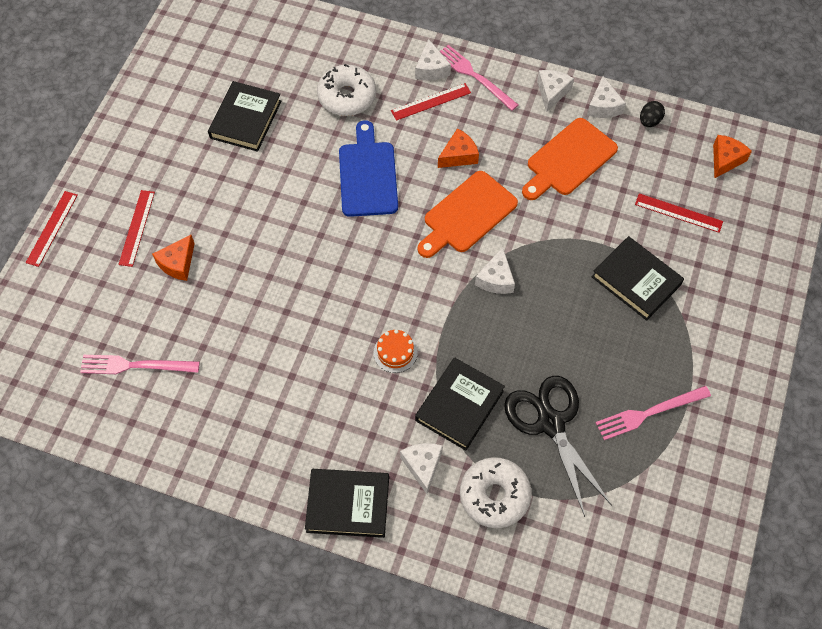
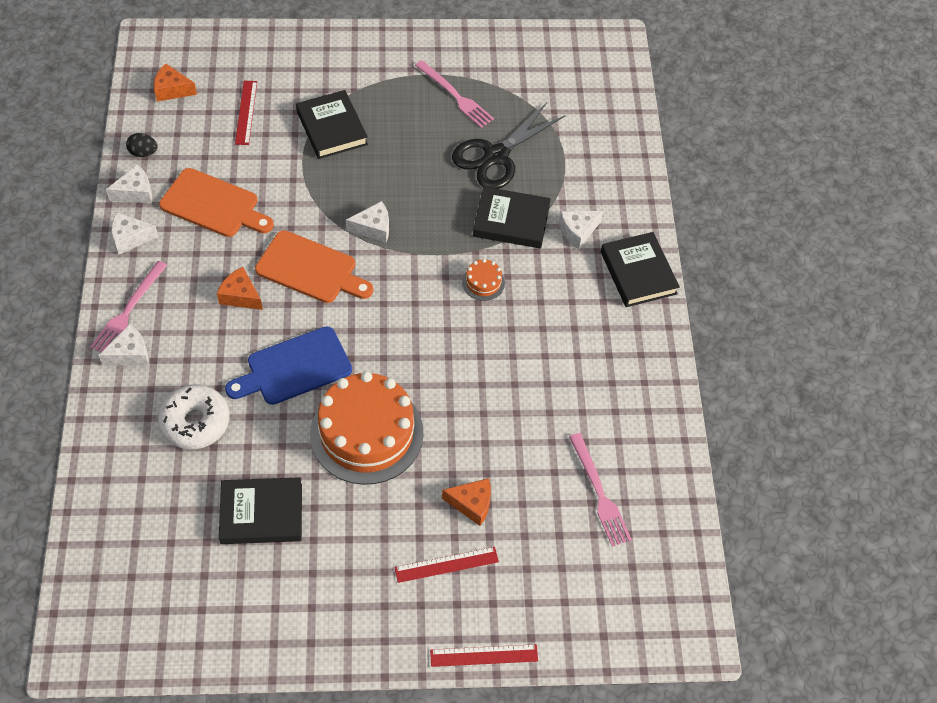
camera: 115 degrees left, 5 degrees down
(281, 208) = (366, 433): none -> orange cake
(431, 101) = (176, 340): red ruler -> none
(494, 495) = (577, 177): white donut -> none
(636, 281) = (332, 128): black book -> black book turned 45 degrees counterclockwise

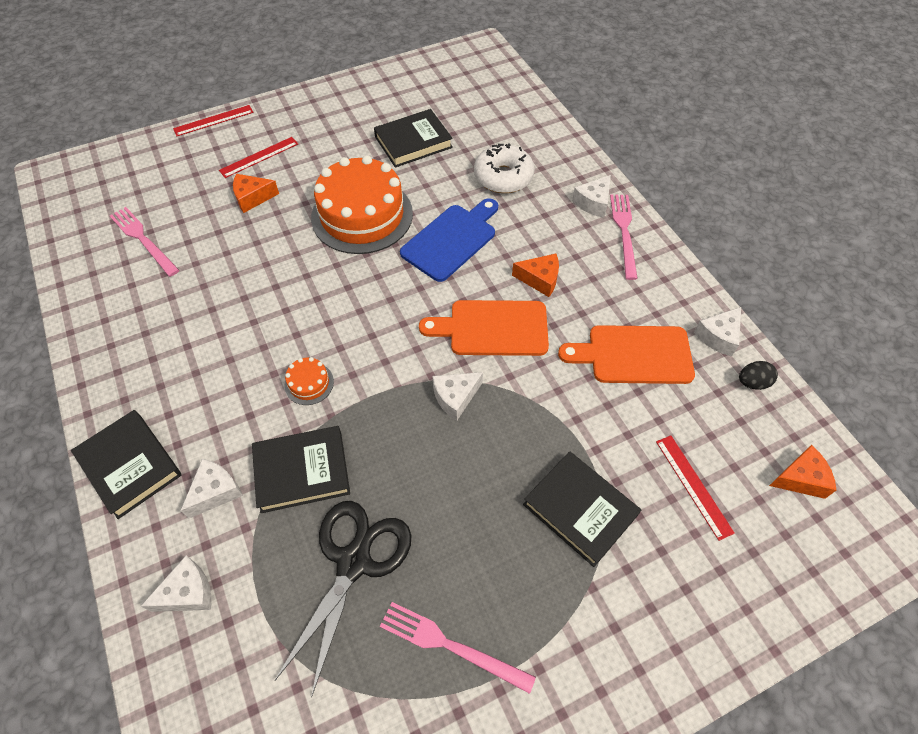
camera: 160 degrees right, 0 degrees up
(130, 238) = (680, 291): white cheese -> white cheese (188, 592)

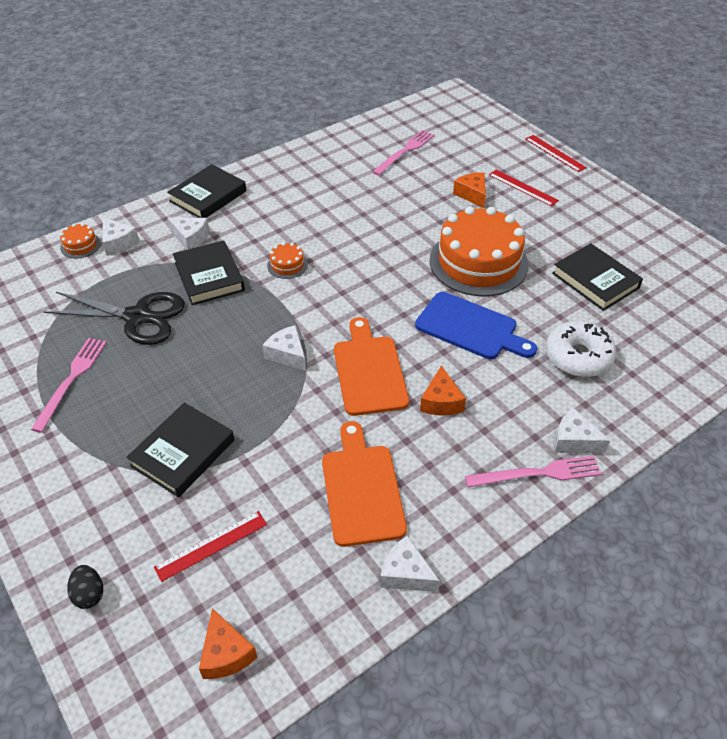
camera: 80 degrees right, 10 degrees down
(171, 652) = (80, 245): none -> orange cake
(752, 382) = (346, 609): black egg -> black egg (89, 594)

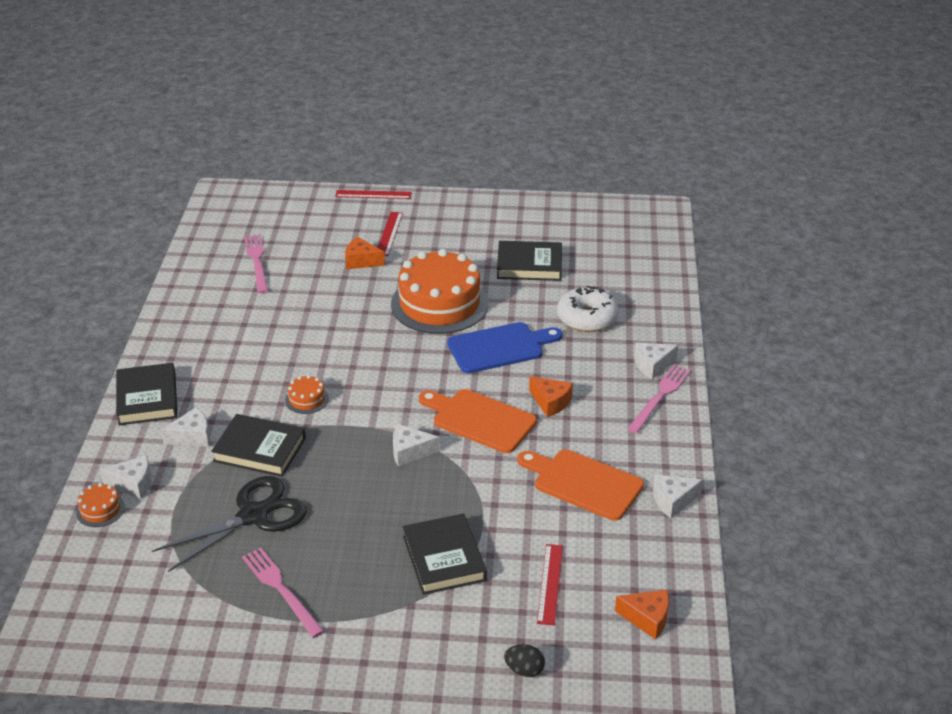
camera: 50 degrees left, 10 degrees down
(522, 188) = (389, 233): red ruler -> red ruler turned 75 degrees counterclockwise

